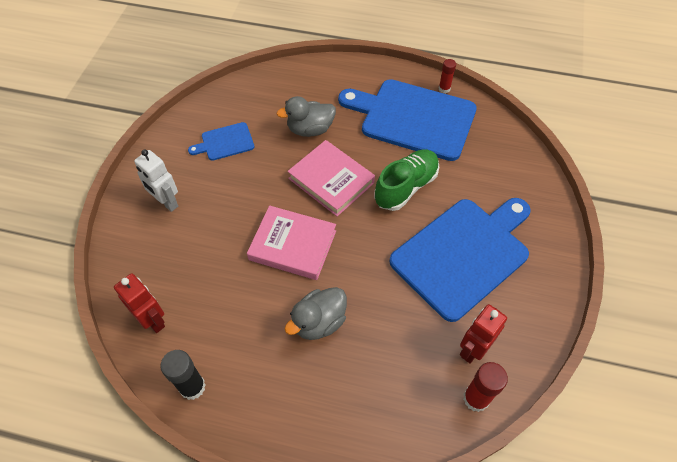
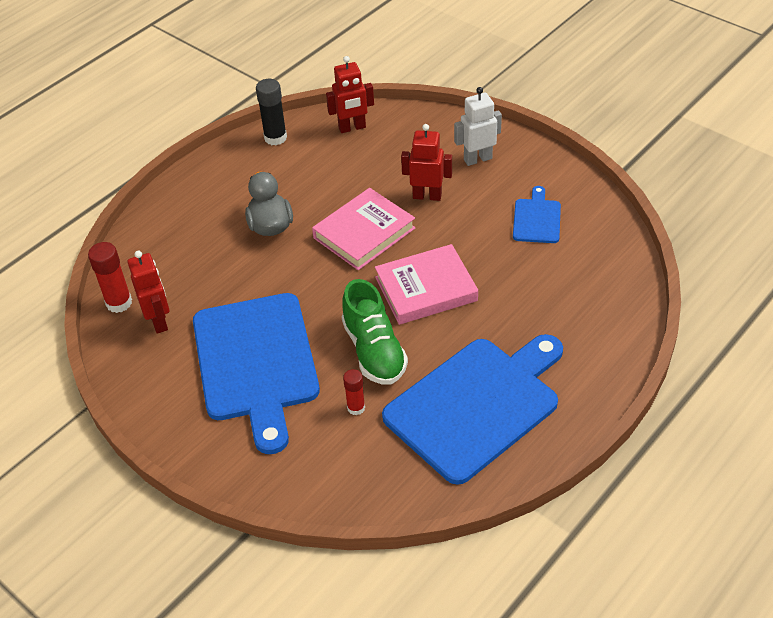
camera: 120 degrees right, 10 degrees down
(228, 220) = (427, 196): none -> red robot
(310, 129) = (515, 296): grey duck -> none
(444, 89) = (512, 466): red glue stick -> red glue stick (356, 408)

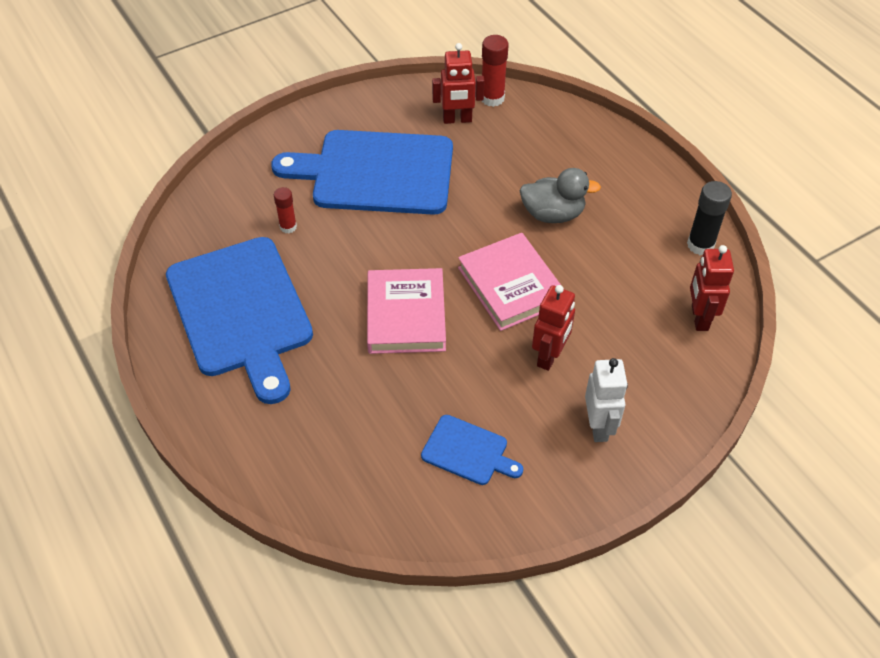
camera: 105 degrees right, 5 degrees up
(374, 351) = (346, 255): green shoe -> none

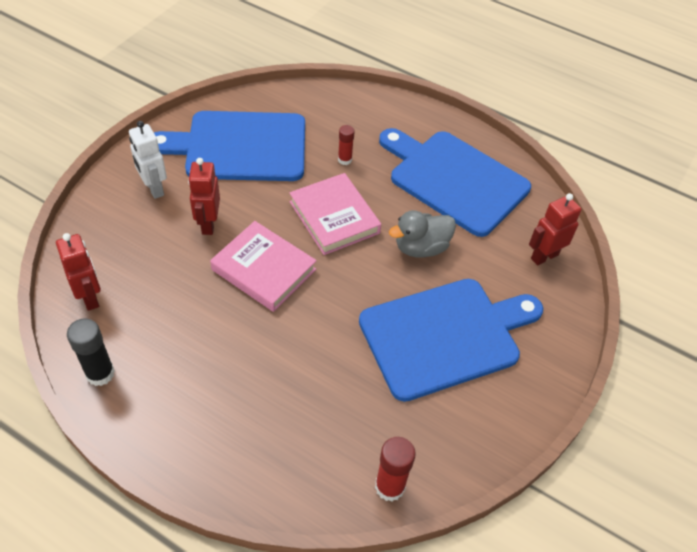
camera: 150 degrees right, 0 degrees up
(288, 227) = (477, 255): red glue stick -> red glue stick (344, 160)
(457, 120) = (409, 436): red robot -> red robot (544, 256)
(468, 451) = (240, 146): blue cutting board -> blue cutting board, size x2.20
(553, 214) = (256, 354): grey duck -> grey duck (421, 248)

